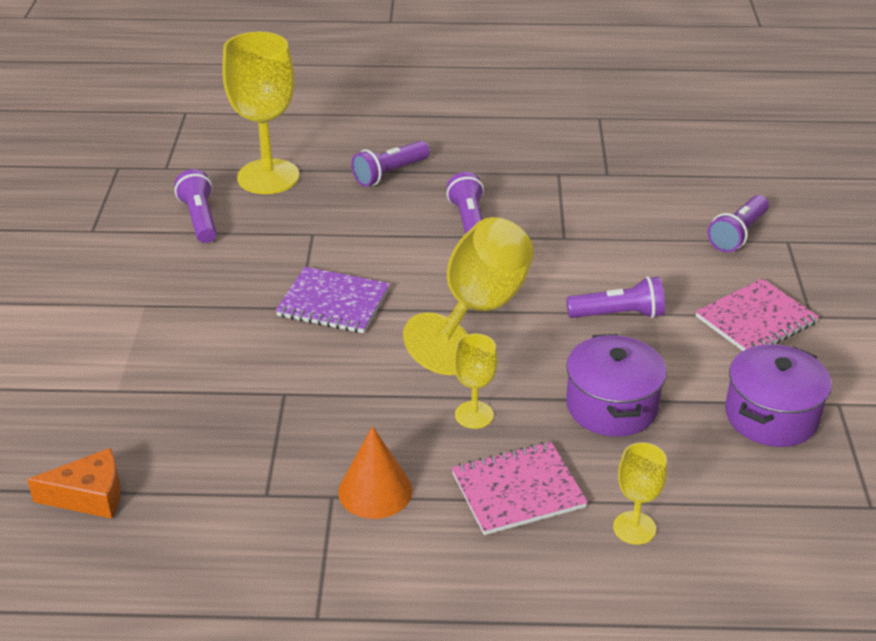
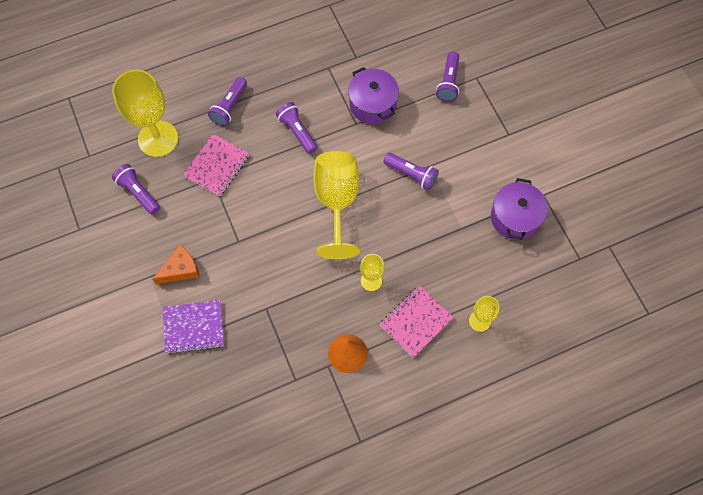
camera: 25 degrees left, 30 degrees up
(90, 496) = (207, 421): orange cheese -> orange cheese (181, 269)
(333, 303) = (255, 230): purple notebook -> purple notebook (193, 327)
(612, 406) = (436, 244): purple pot -> purple pot (372, 104)
(618, 314) = (411, 174): purple flashlight -> purple flashlight turned 60 degrees clockwise
(756, 320) = (482, 149): pink notebook -> pink notebook (217, 166)

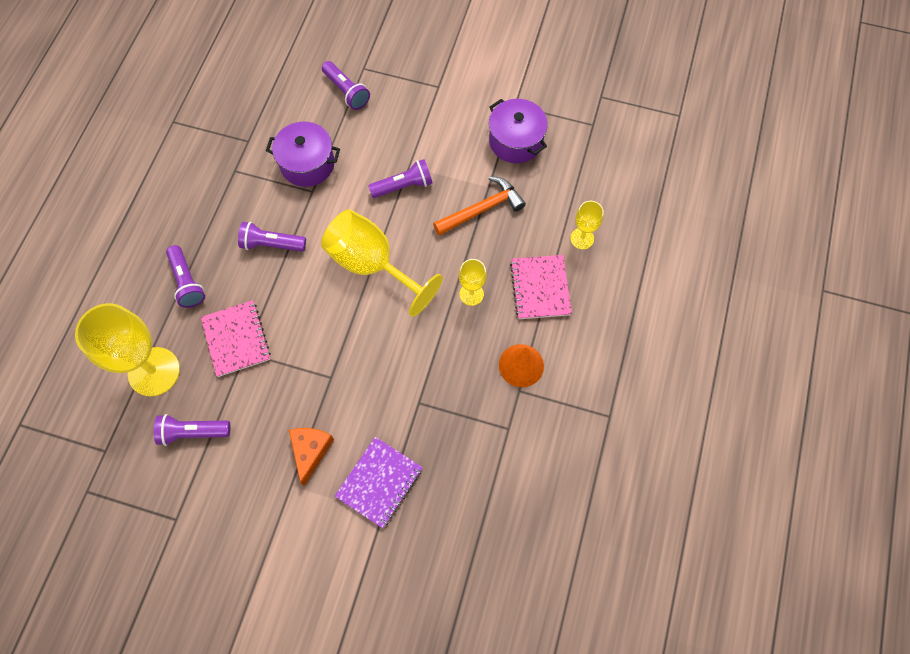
camera: 50 degrees left, 0 degrees up
(441, 237) = (482, 209): none -> orange hammer

